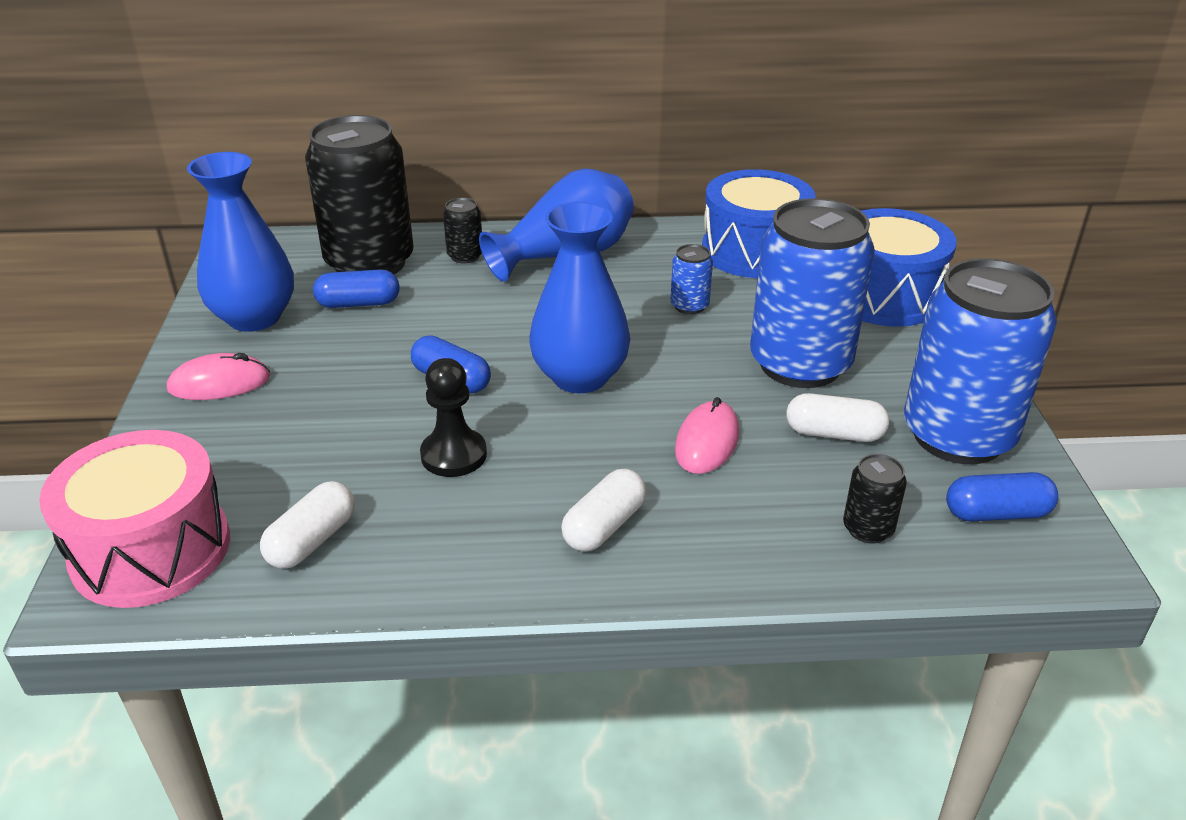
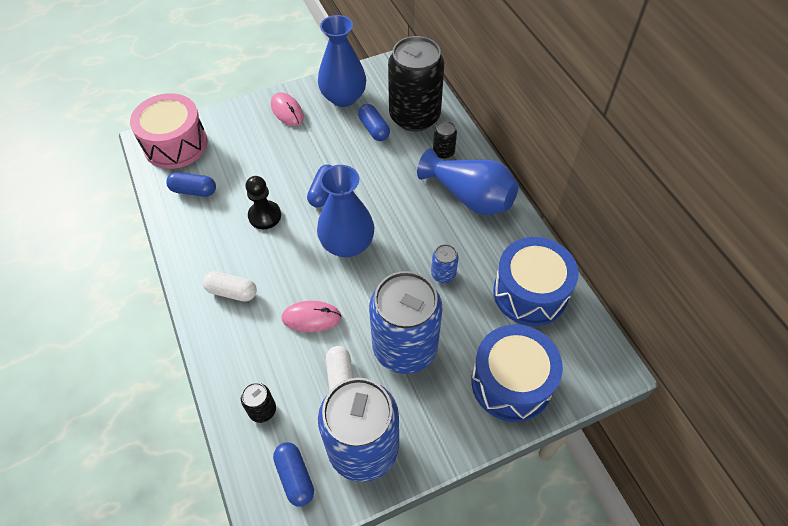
camera: 70 degrees right, 20 degrees up
(312, 540) = (194, 191): white capsule -> blue capsule

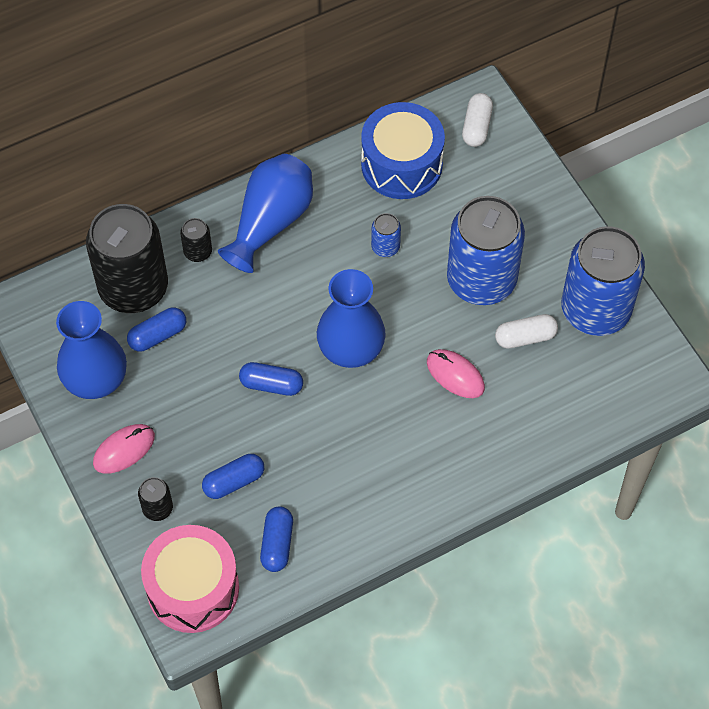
camera: 95 degrees left, 5 degrees up
(232, 292) = (429, 465): white capsule -> white capsule (476, 127)
(262, 410) = (570, 407): black can -> black can (157, 508)
(264, 216) = (314, 448): black pawn -> none
(295, 477) = (633, 367): blue capsule -> blue capsule (234, 481)
(311, 318) = (455, 375): pink mouse -> pink mouse turned 45 degrees counterclockwise
(511, 382) = (509, 184): blue drum -> none

